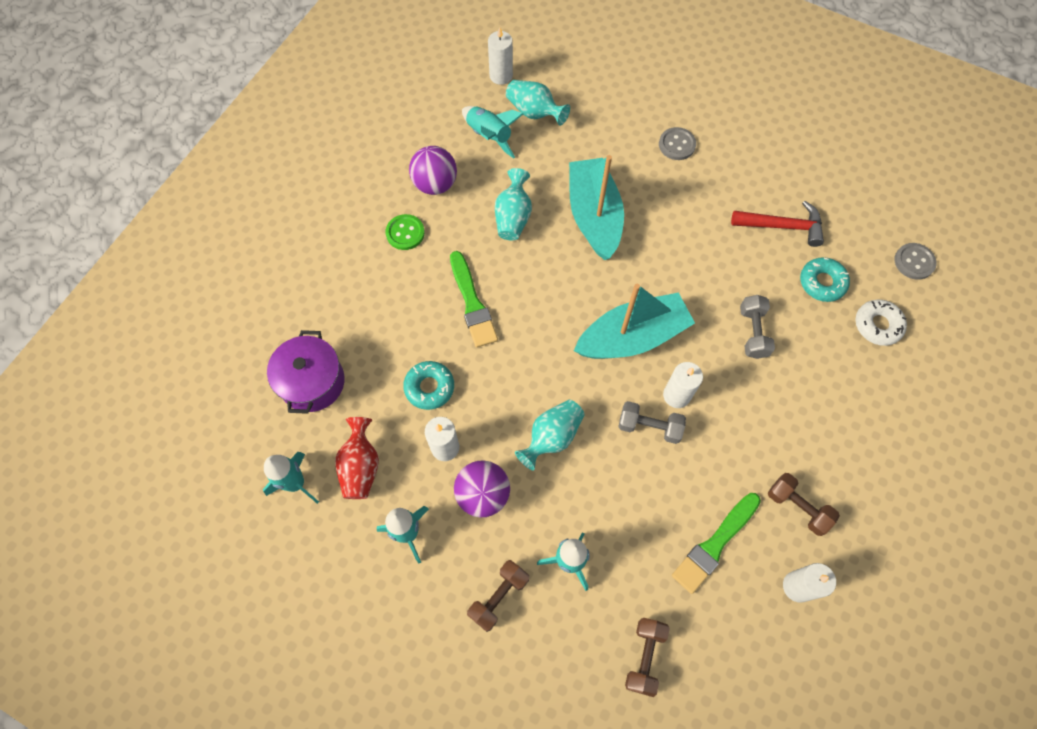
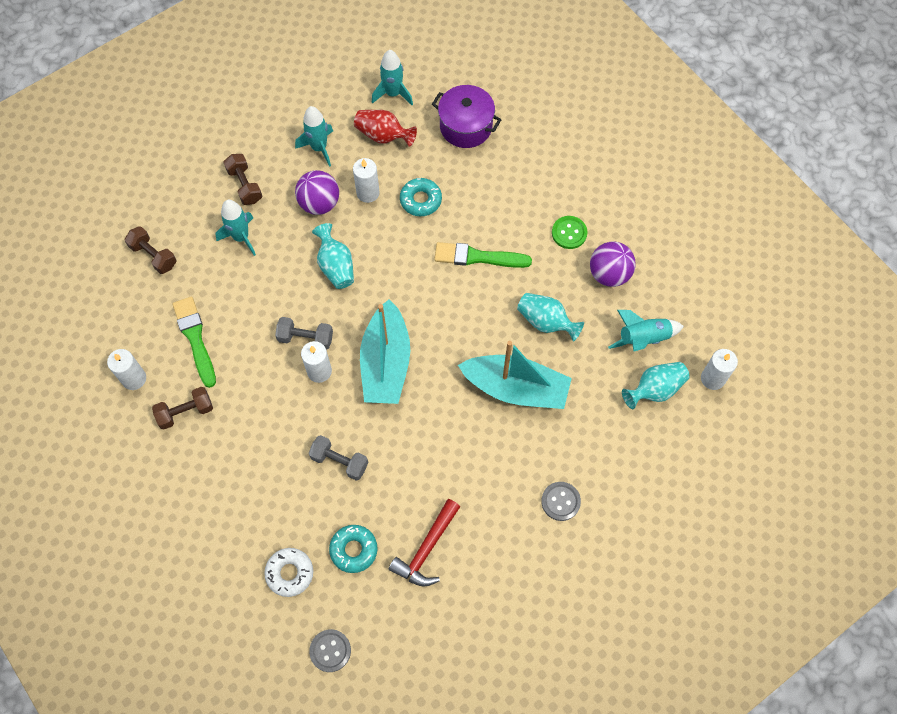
camera: 115 degrees right, 0 degrees up
(649, 427) = (305, 338): grey dumbbell -> grey dumbbell turned 60 degrees clockwise

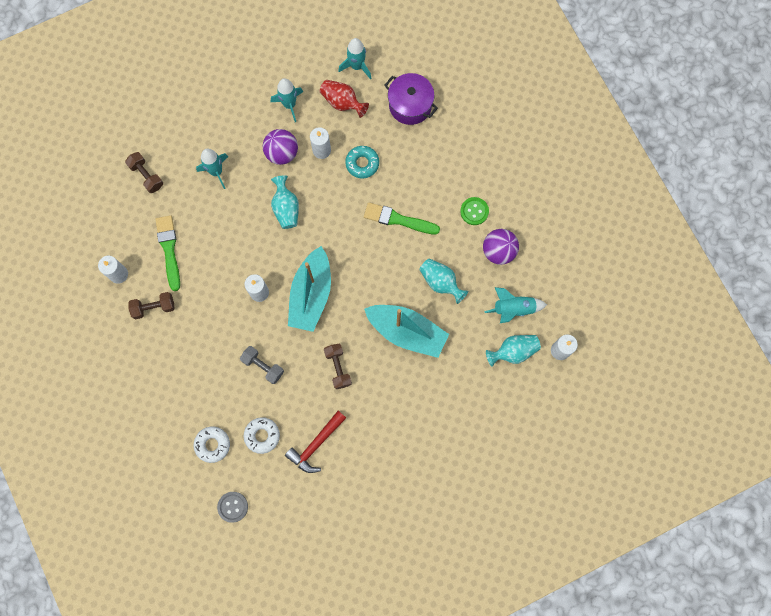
camera: 10 degrees right, 10 degrees up
(245, 185) = (226, 127): brown dumbbell -> brown dumbbell (338, 367)
(305, 338) = (253, 264): grey dumbbell -> none
(353, 550) = (262, 435): turquoise donut -> white donut
(560, 501) = (422, 426): grey button -> none

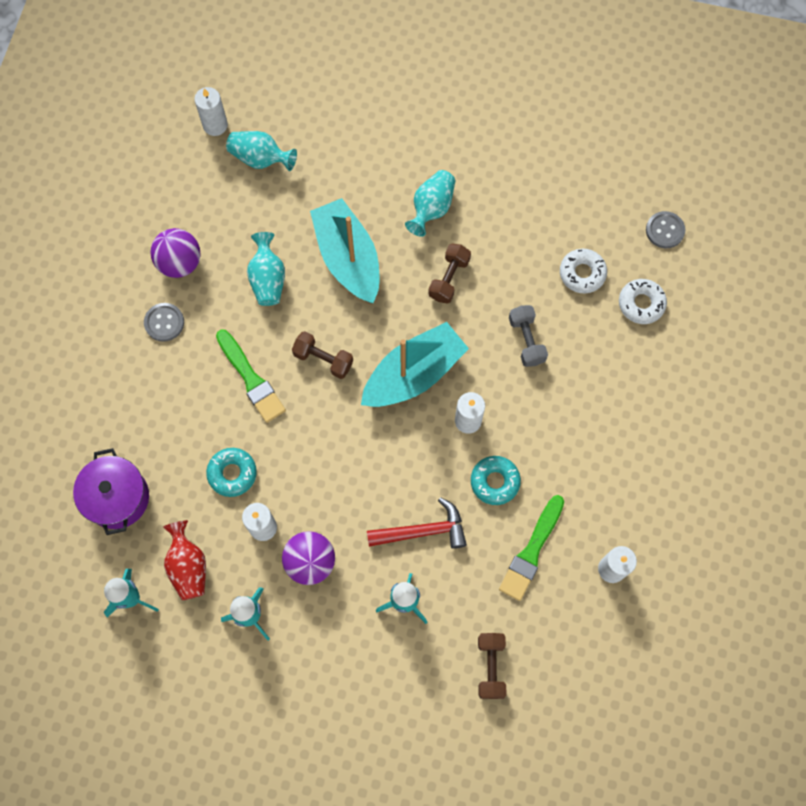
camera: 140 degrees left, 5 degrees down
(153, 307) = (598, 497): brown dumbbell -> brown dumbbell (323, 359)
(218, 271) = (495, 482): none -> turquoise donut
(286, 208) = (361, 491): turquoise vase -> turquoise vase (431, 208)
(316, 444) = (533, 224): red hammer -> red hammer (422, 531)
(474, 211) = (164, 322): green button -> grey button
(514, 309) = (220, 196): turquoise rocket -> none

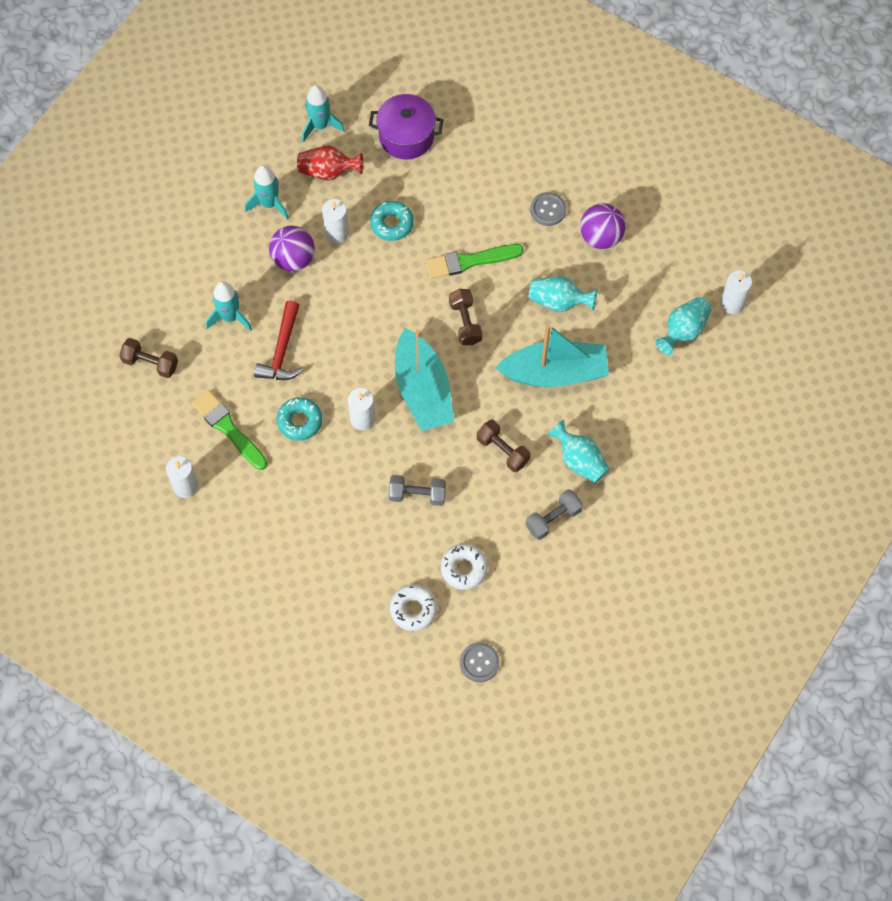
camera: 110 degrees right, 5 degrees down
(323, 359) = (465, 322): brown dumbbell -> brown dumbbell turned 60 degrees counterclockwise
(500, 213) = (553, 519): none -> grey dumbbell

